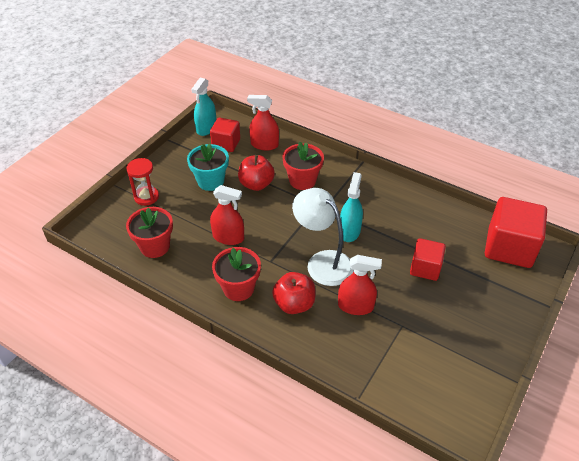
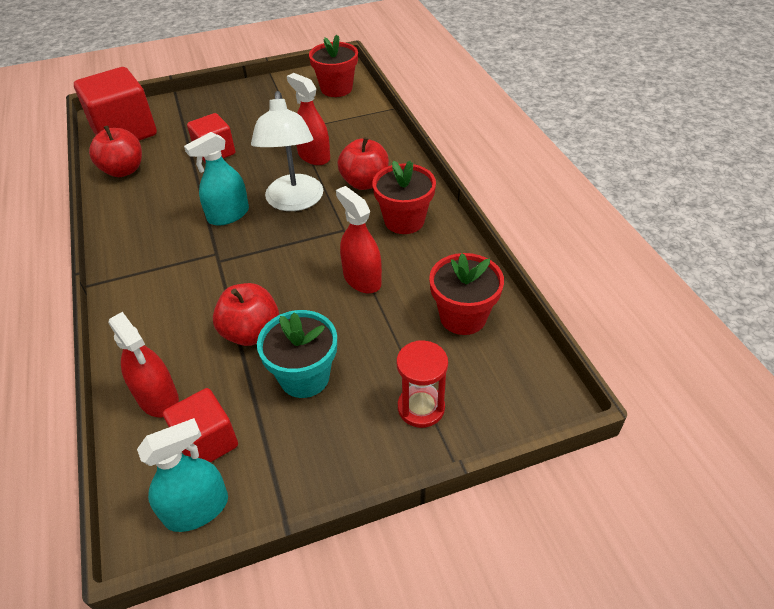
camera: 140 degrees left, 0 degrees up
(302, 180) = (191, 302): red flower pot -> red flower pot (336, 89)
(456, 222) = (123, 170): none -> red apple

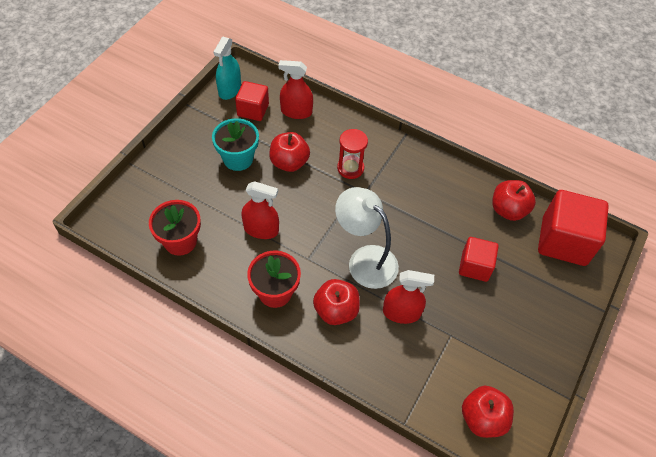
camera: 135 degrees right, 10 degrees up
(228, 215) = (393, 221): turquoise spray bottle -> none
(336, 89) = (482, 418): red flower pot -> red apple
(421, 408) = (167, 178): red hourglass -> red hourglass (350, 168)

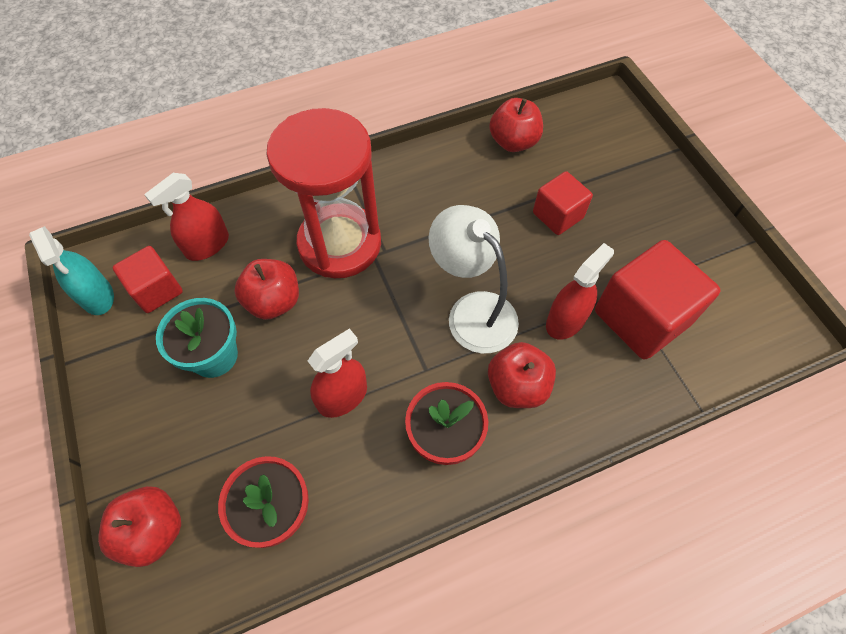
camera: 50 degrees left, 5 degrees up
(350, 168) = (339, 244): red hourglass -> red hourglass, size x2.15
(365, 259) = (472, 311): white lamp -> white lamp turned 60 degrees clockwise
(482, 418) = (736, 330): red apple -> red apple (153, 530)
(563, 241) = (583, 125): red cube -> red cube (641, 318)

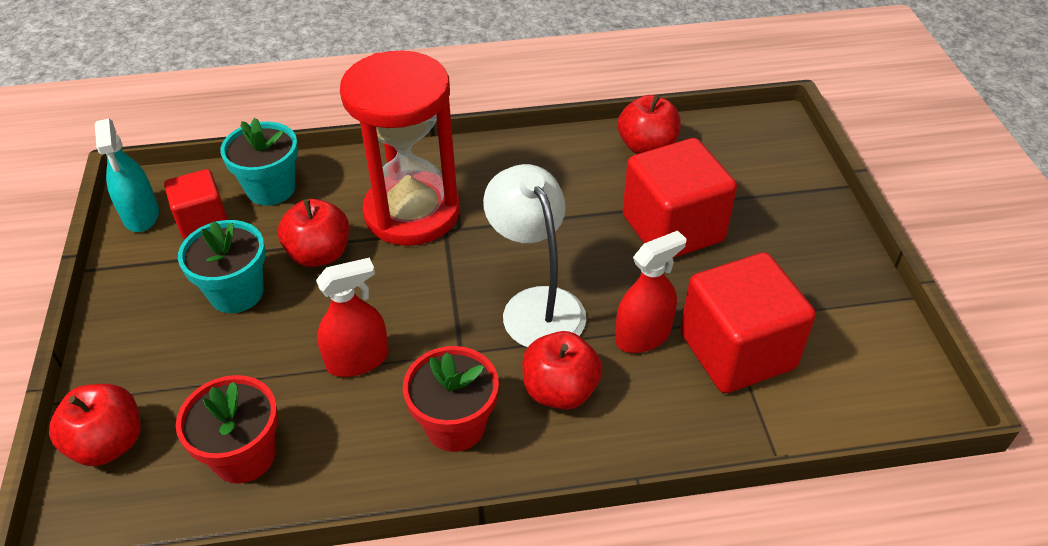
camera: 15 degrees right, 15 degrees down
(207, 245) = (271, 189): red spray bottle -> turquoise flower pot
(557, 215) = (672, 228): red cube -> red cube, size x1.70

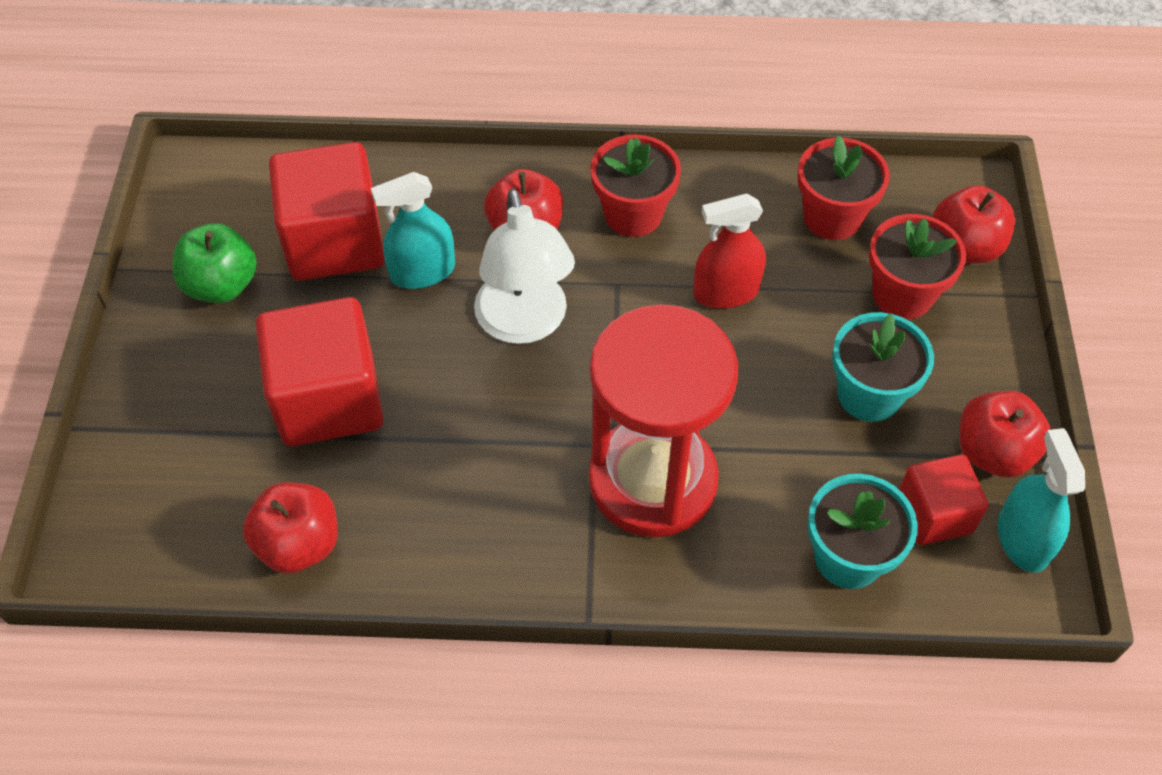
camera: 170 degrees left, 10 degrees up
(187, 383) = (902, 295): none -> red flower pot
(319, 254) = (773, 433): red apple -> red apple (993, 452)
(643, 335) = (422, 272): red spray bottle -> turquoise spray bottle
(812, 297) = (222, 285): none -> green apple

